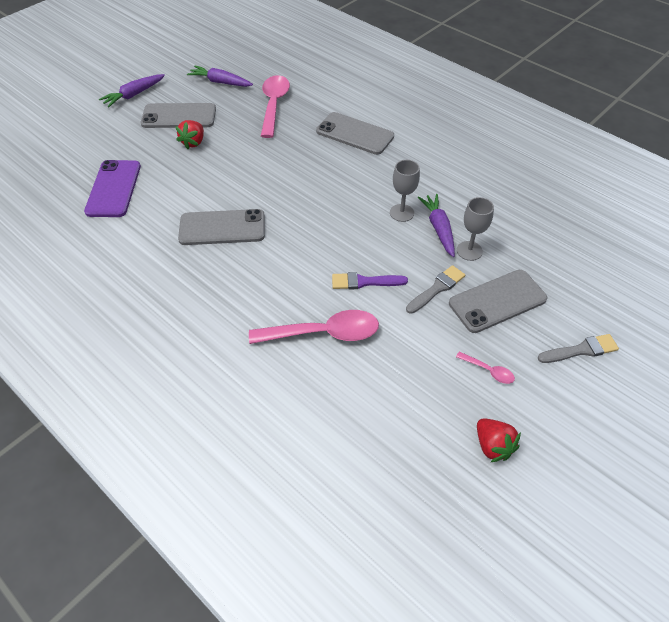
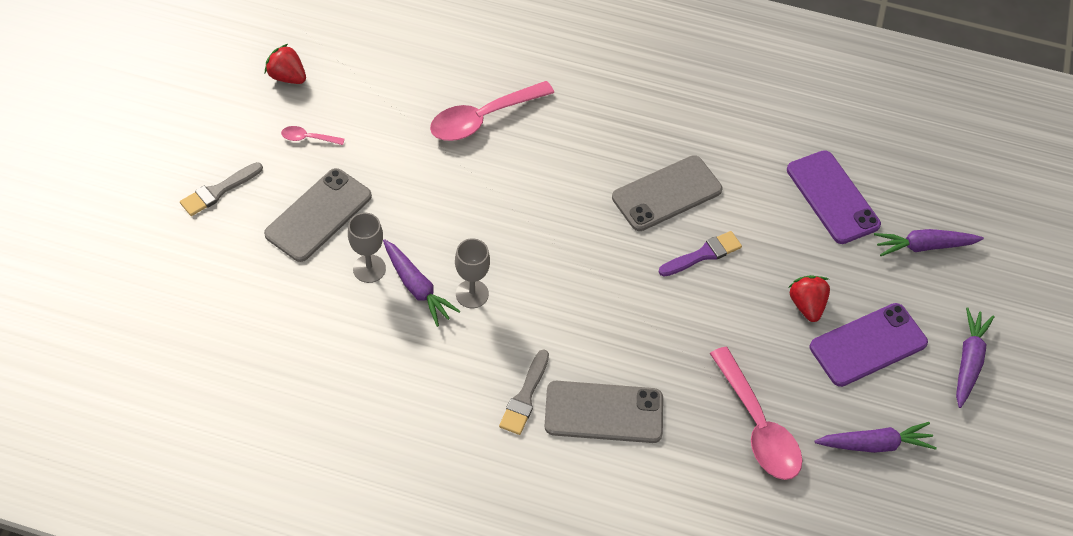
camera: 150 degrees right, 5 degrees up
(91, 147) = (923, 246): none -> purple carrot
(179, 116) = (868, 345): grey phone -> purple phone
(364, 282) = (470, 186): purple brush -> purple brush (703, 254)
(437, 288) = (389, 206): grey brush -> grey brush (525, 396)

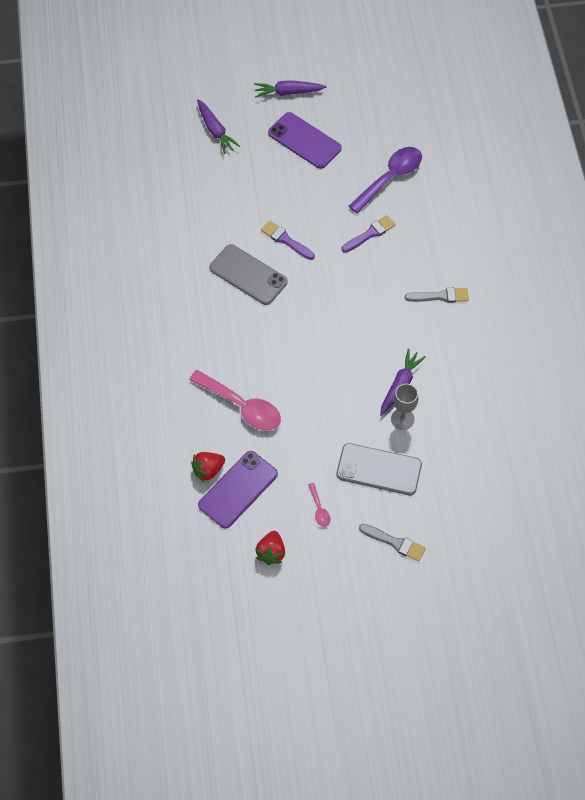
camera: 110 degrees left, 5 degrees up
(472, 294) = (387, 353): grey goblet -> none
(604, 412) = (426, 253): grey phone -> none
(669, 356) = (370, 234): none -> purple brush
(757, 425) = (390, 178): pink spoon -> purple spoon
(806, 305) = (293, 177): red strawberry -> red strawberry (208, 470)
(832, 197) = (201, 185): purple phone -> purple phone (238, 489)
(874, 444) = (369, 122): purple carrot -> none

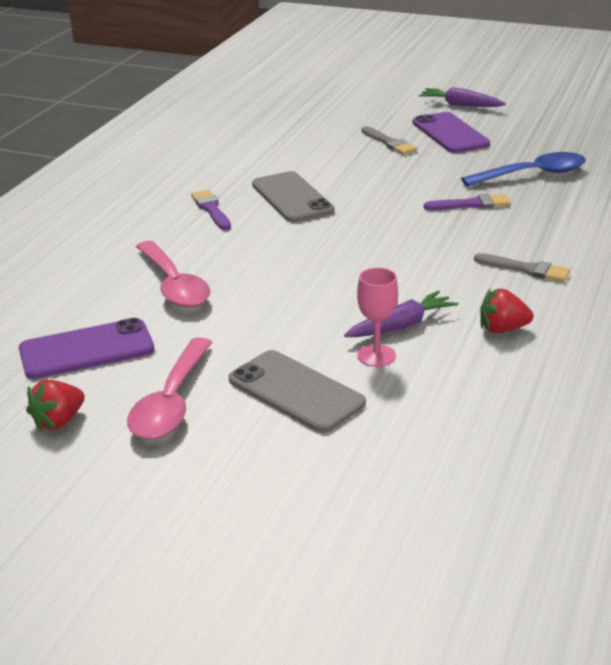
camera: 30 degrees right, 30 degrees down
(208, 470) = (71, 322): red strawberry -> red strawberry (502, 329)
(215, 130) = (357, 110): purple carrot -> none
(286, 240) = (362, 186): purple brush -> purple brush (211, 209)
(319, 509) = (171, 402): pink spoon -> pink spoon, size x2.20
(390, 178) = (532, 175): purple spoon -> blue spoon
(395, 543) = (245, 474): grey brush -> grey brush (389, 143)
(402, 419) = (376, 355): grey goblet -> pink goblet

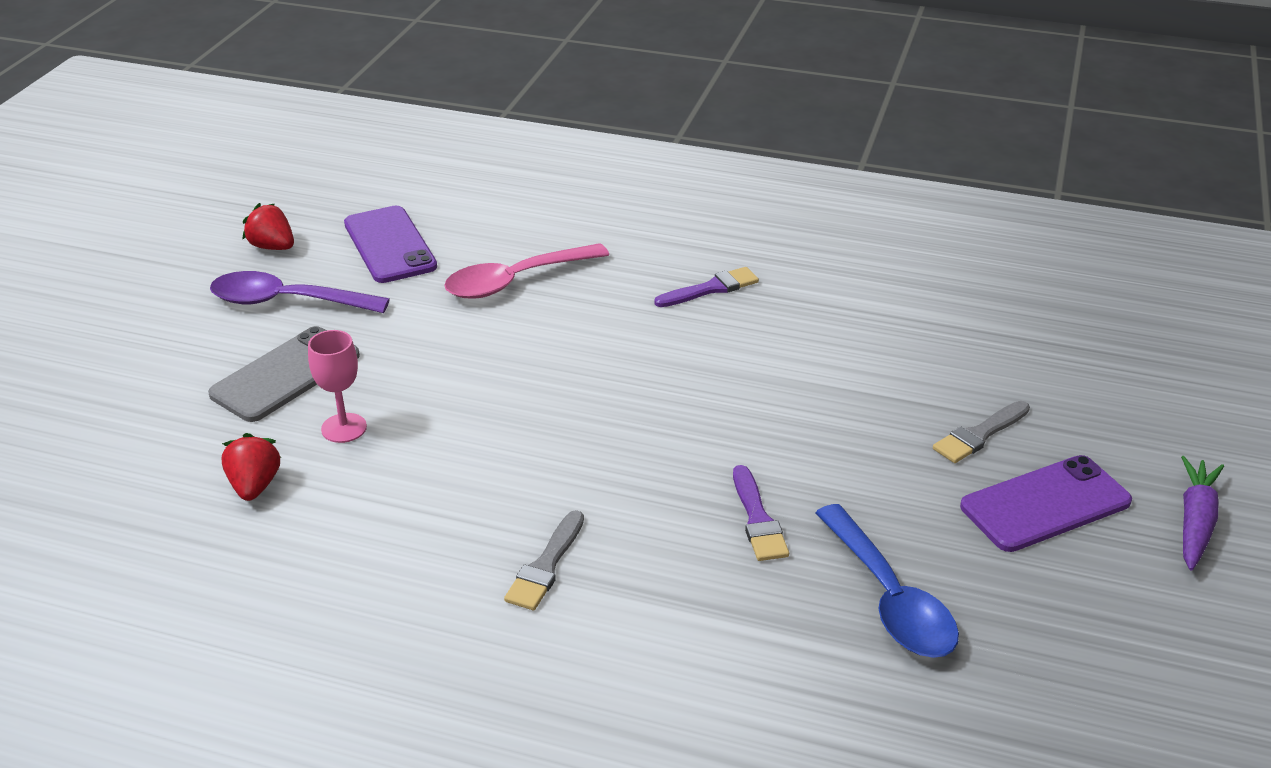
camera: 85 degrees right, 5 degrees up
(171, 402) = (287, 302): pink spoon -> purple spoon
(292, 198) = (754, 349): grey phone -> none
(401, 326) = (406, 447): purple carrot -> none
(502, 329) = (386, 532): red strawberry -> red strawberry (254, 486)

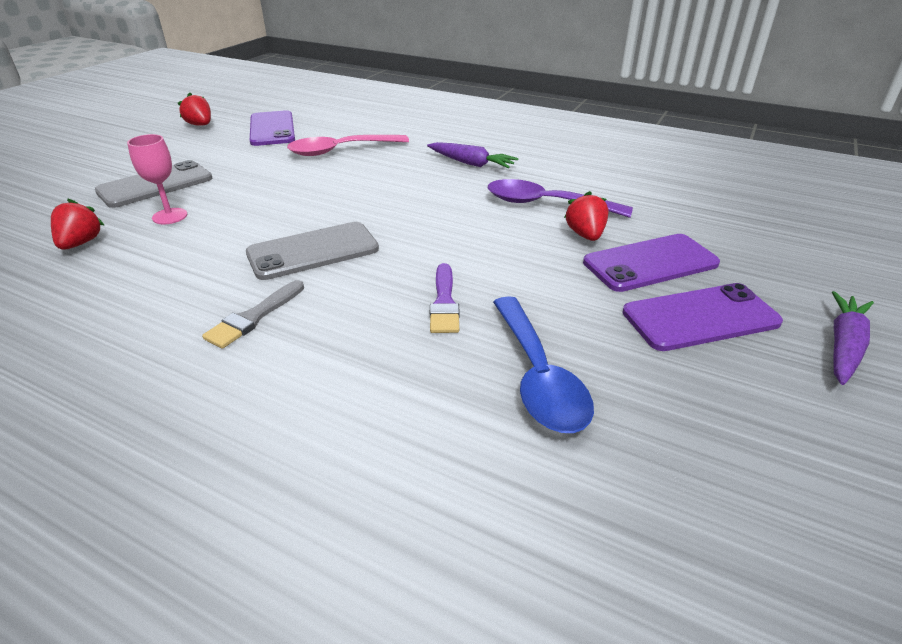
camera: 10 degrees right, 0 degrees up
(287, 302) = (187, 150): purple spoon -> purple spoon (546, 204)
(567, 464) = (313, 251): none -> grey phone
(711, 289) = (471, 163): purple brush -> purple carrot
(894, 400) = (585, 235): none -> red strawberry
(979, 435) = (650, 263): grey brush -> purple phone

